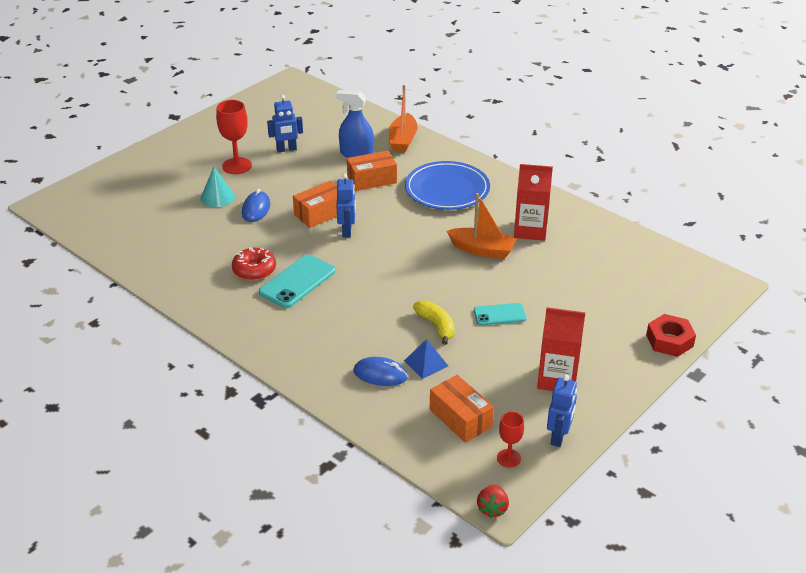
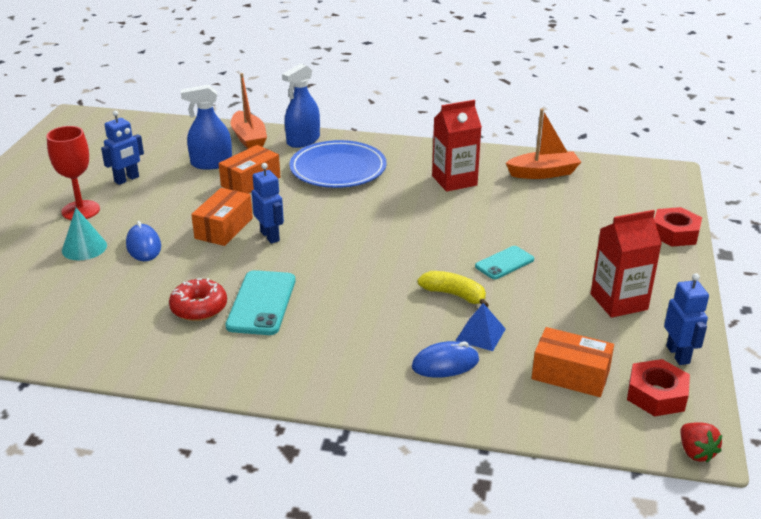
camera: 30 degrees left, 5 degrees down
(443, 155) = (303, 140): none -> blue spray bottle
(482, 250) = (427, 211): orange boat -> orange boat (543, 173)
(508, 458) = (656, 395): red goblet -> red nut

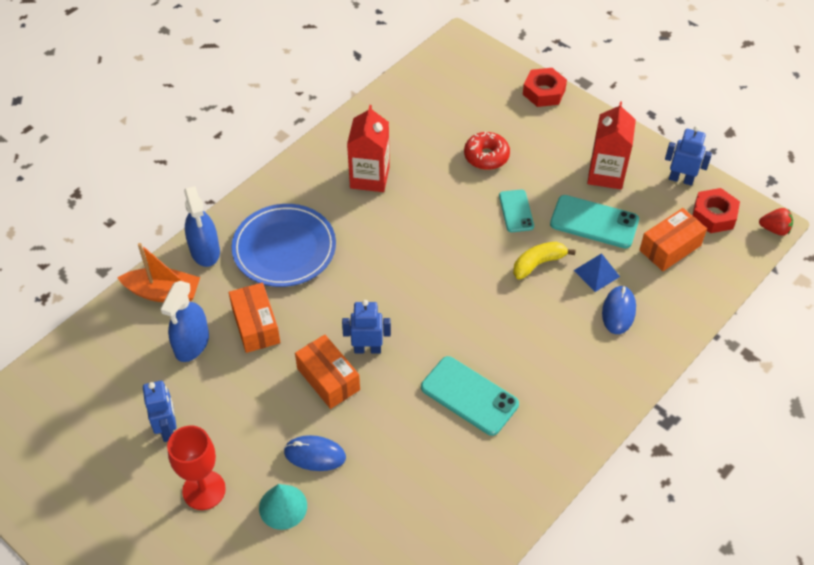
camera: 60 degrees left, 20 degrees up
(199, 308) = (448, 444): red donut -> red donut (486, 156)
(543, 173) = (402, 115): orange boat -> none
(545, 313) = (594, 222): none -> turquoise phone

